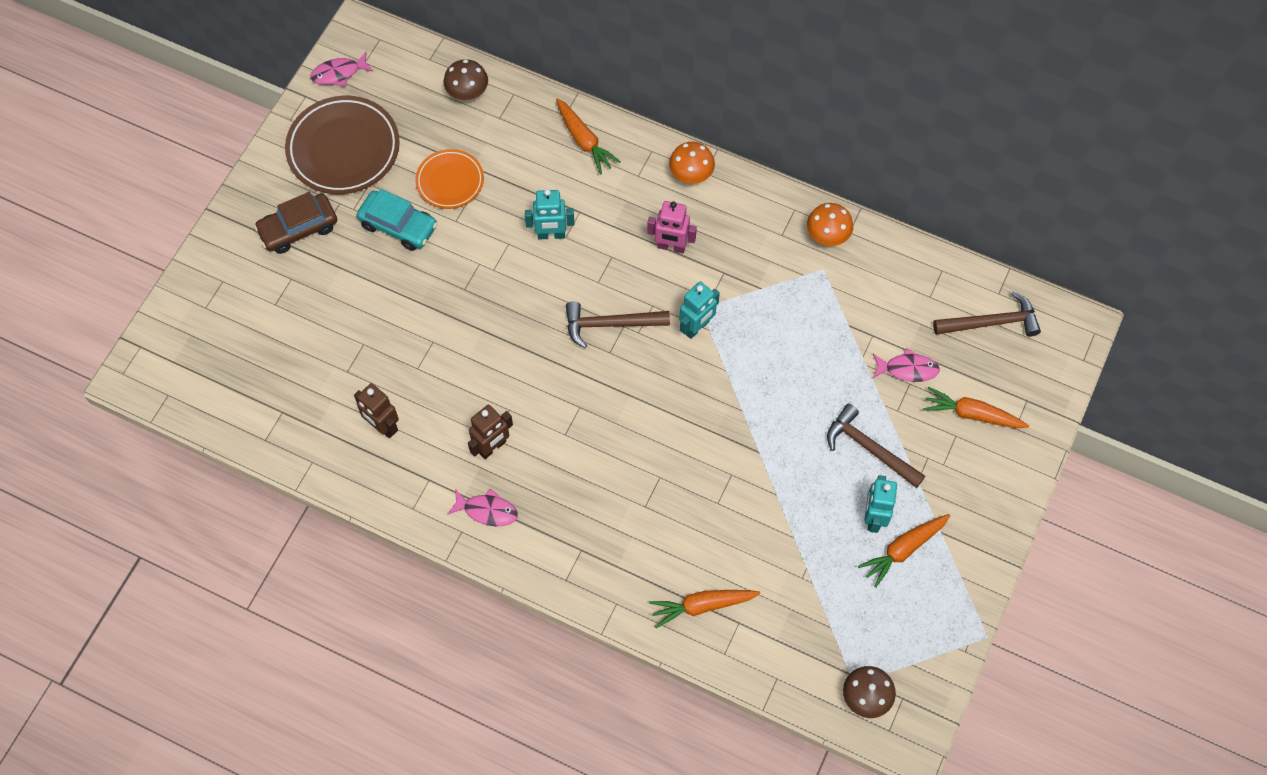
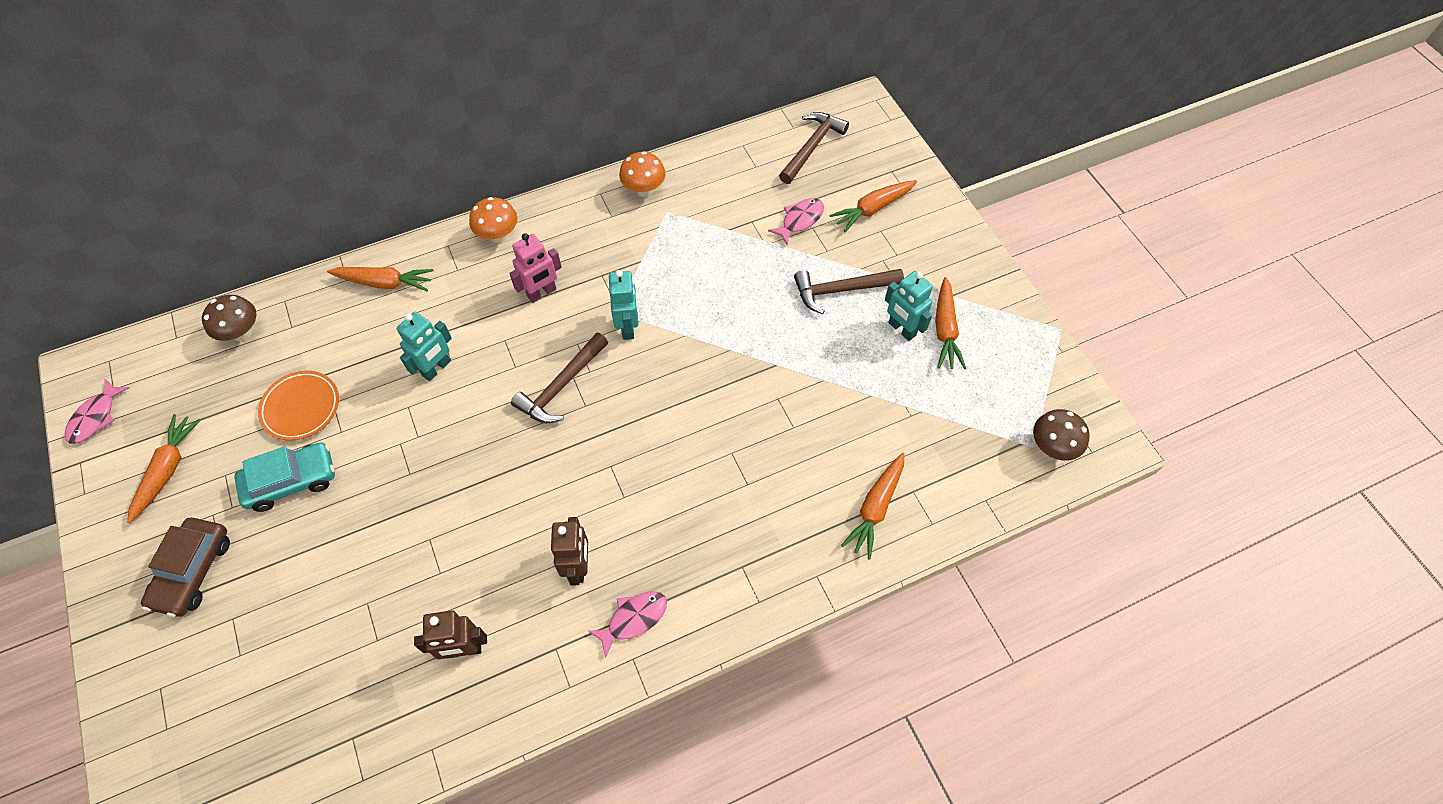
camera: 50 degrees left, 5 degrees down
(343, 149) = (167, 470): brown plate -> orange carrot

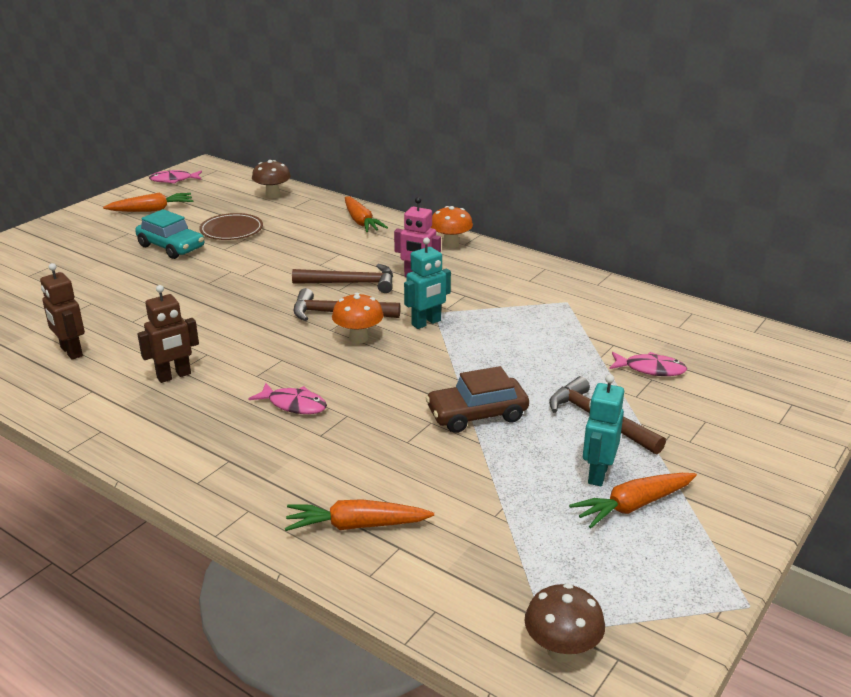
camera: 60 degrees right, 30 degrees down
(193, 571) = (83, 241): brown car -> brown car (477, 414)
(301, 407) = (231, 230): orange plate -> brown plate
(436, 368) = (307, 262): turquoise robot -> none
(633, 619) = (139, 419): pink fish -> pink fish (294, 405)
(644, 190) = (574, 285): orange mushroom -> orange mushroom (358, 338)
(812, 147) = (747, 348): brown hammer -> brown hammer (351, 283)
(872, 209) = (725, 407): orange carrot -> none

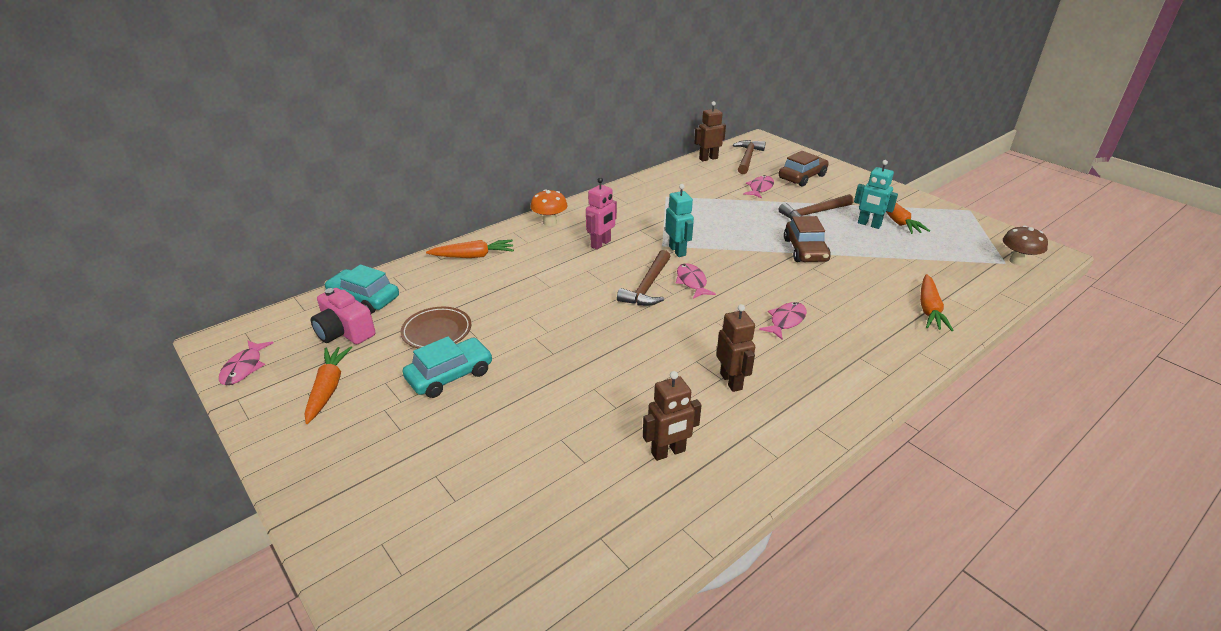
camera: 75 degrees left, 5 degrees up
(224, 199) = (344, 332): none -> pink camera
(273, 195) = (364, 299): brown mushroom -> turquoise car
(351, 283) = (596, 275): brown hammer -> brown hammer (747, 158)
(358, 338) = (692, 282): orange mushroom -> pink fish
(719, 320) = (708, 158): none -> brown robot
(728, 405) = (802, 177): none -> brown car

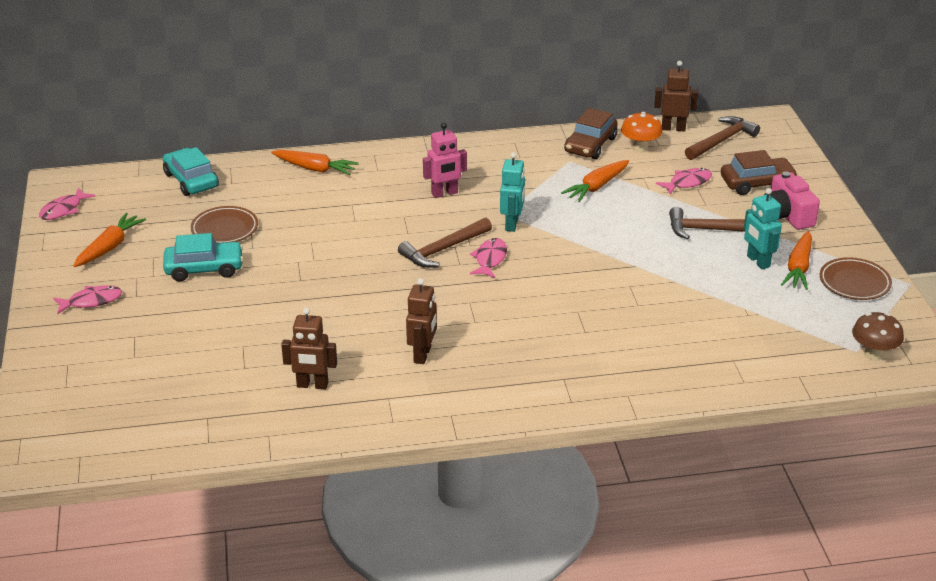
camera: 30 degrees right, 0 degrees up
(344, 332) = (154, 205): pink camera -> pink camera (787, 215)
(550, 222) = (418, 155): orange mushroom -> orange mushroom (640, 148)
(786, 321) = (535, 324): pink fish -> pink fish (91, 301)
(805, 250) = (646, 266): brown car -> brown car (590, 145)
(929, 309) = (695, 364): orange carrot -> orange carrot (596, 187)
(940, 219) = (854, 283): none -> brown plate

